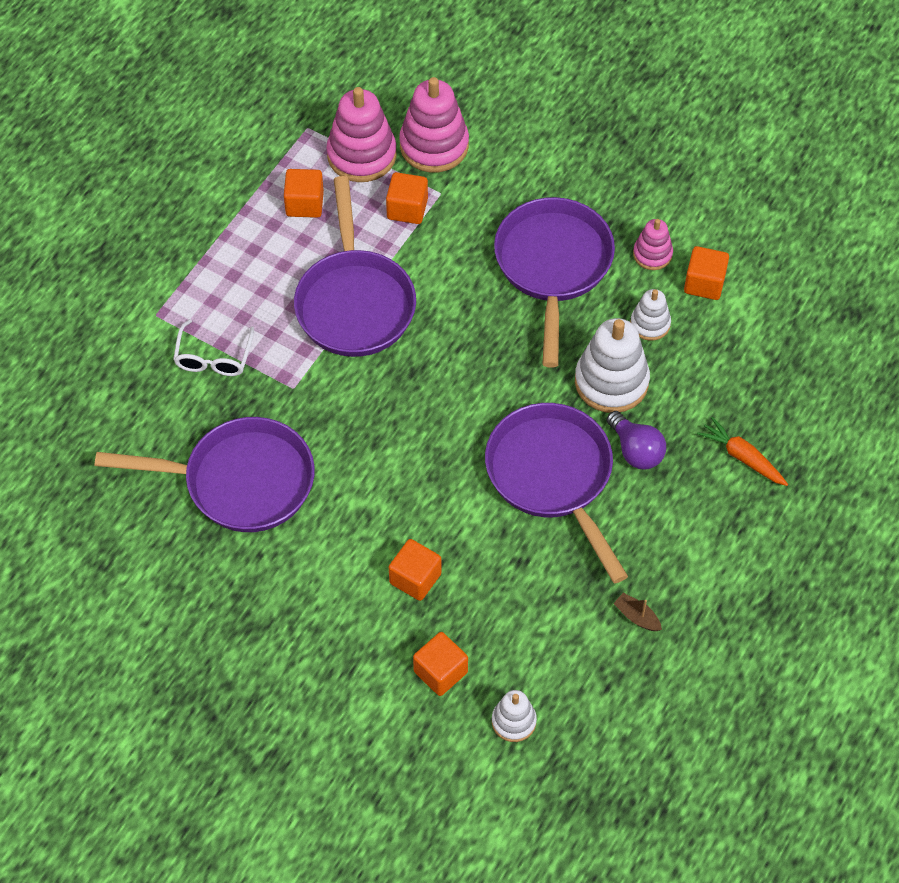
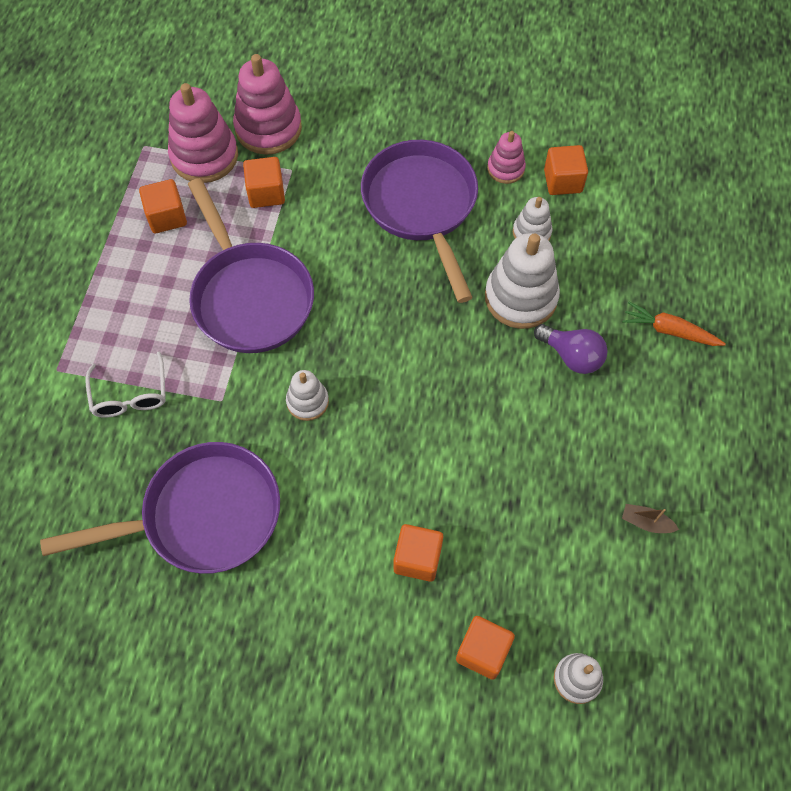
camera: 20 degrees left, 5 degrees up
(371, 413) = (307, 401): none -> white stacking toy
(553, 477) = (506, 407): purple pan -> none

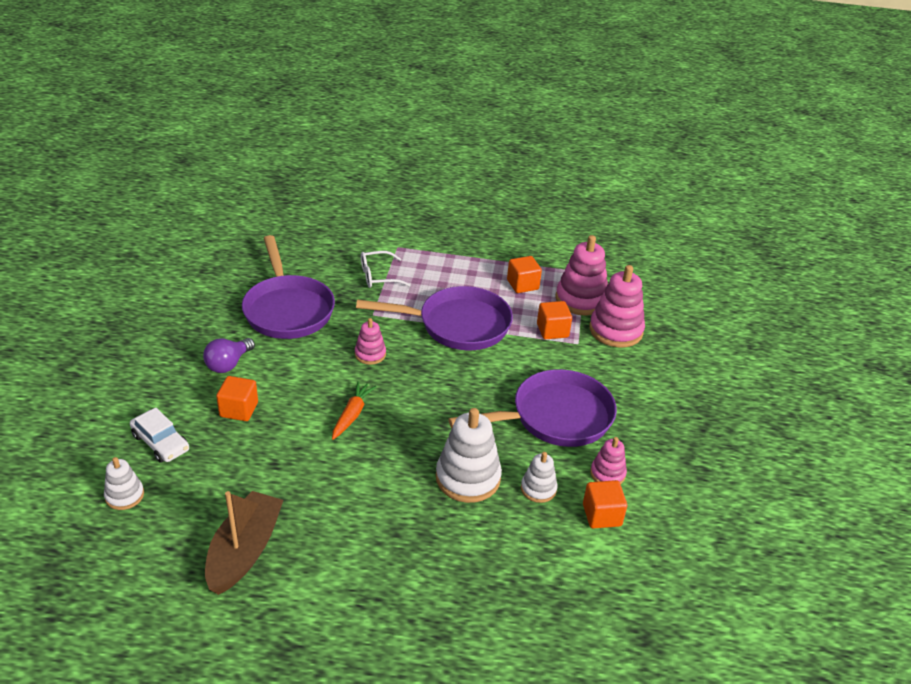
camera: 85 degrees right, 25 degrees down
(250, 297) = (458, 325): purple pan -> purple pan turned 150 degrees counterclockwise
(307, 401) = (370, 354): white stacking toy -> pink stacking toy
(483, 651) = (160, 442): orange cube -> white car
(571, 356) = (409, 510): purple light bulb -> purple light bulb (228, 364)
(646, 522) = (244, 551): brown boat -> brown boat, size x2.47
(669, 331) = (437, 587): orange carrot -> orange carrot (352, 415)

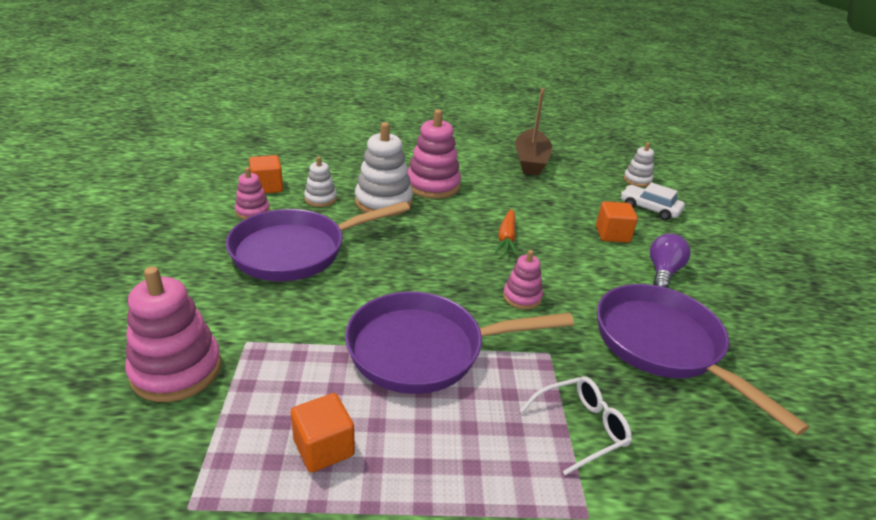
camera: 170 degrees right, 5 degrees down
(552, 330) = (281, 357): orange cube -> none
(581, 299) = (217, 427): pink stacking toy -> pink stacking toy (433, 185)

